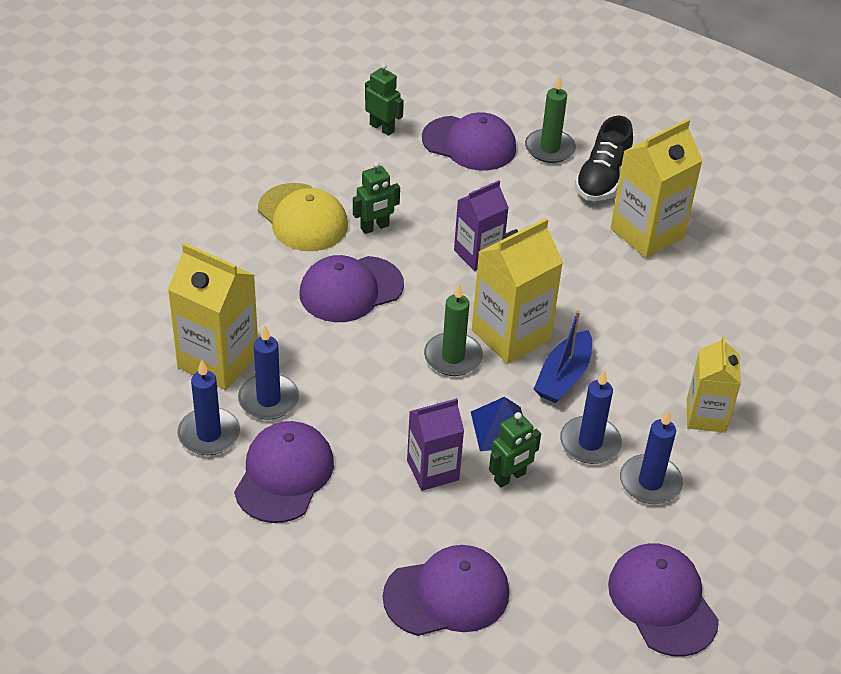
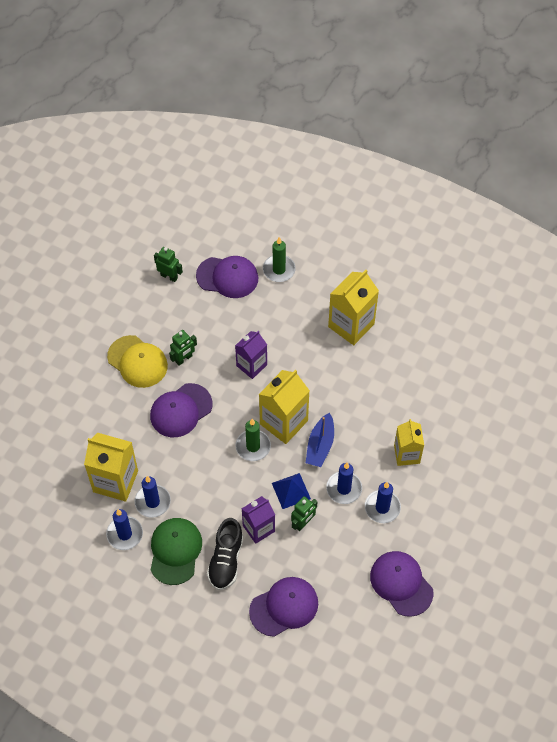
camera: 10 degrees left, 15 degrees up
(284, 475) = (175, 551): purple cap -> green cap
(602, 179) = (316, 288): black shoe -> black shoe (226, 560)

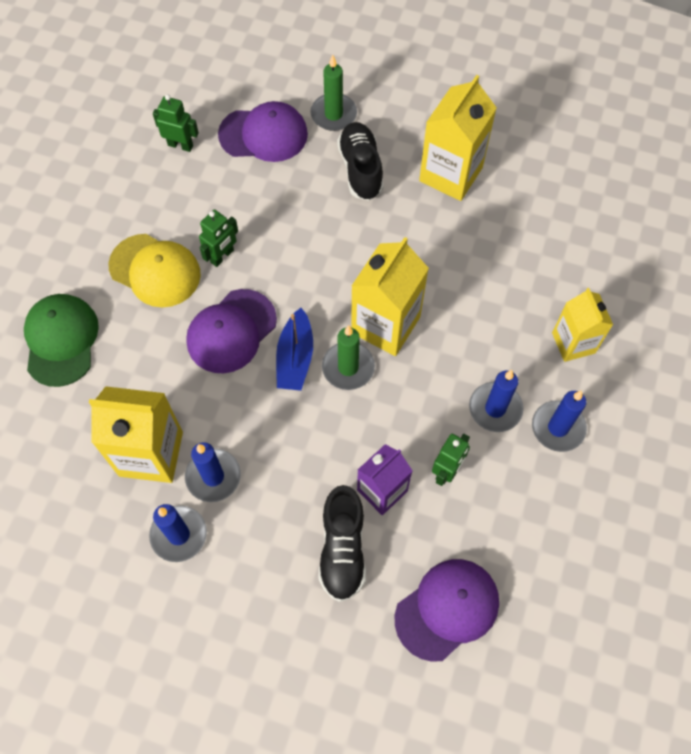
camera: 10 degrees left, 5 degrees up
(175, 551) = (262, 548): green cap -> green cap (61, 340)
(251, 365) = (322, 250): purple carton -> none
(289, 312) = (360, 169): none -> black shoe
(291, 491) = (418, 424): blue pyramid -> none
(320, 445) = (446, 350): blue boat -> blue boat (295, 358)
(401, 583) = (615, 540): purple cap -> none

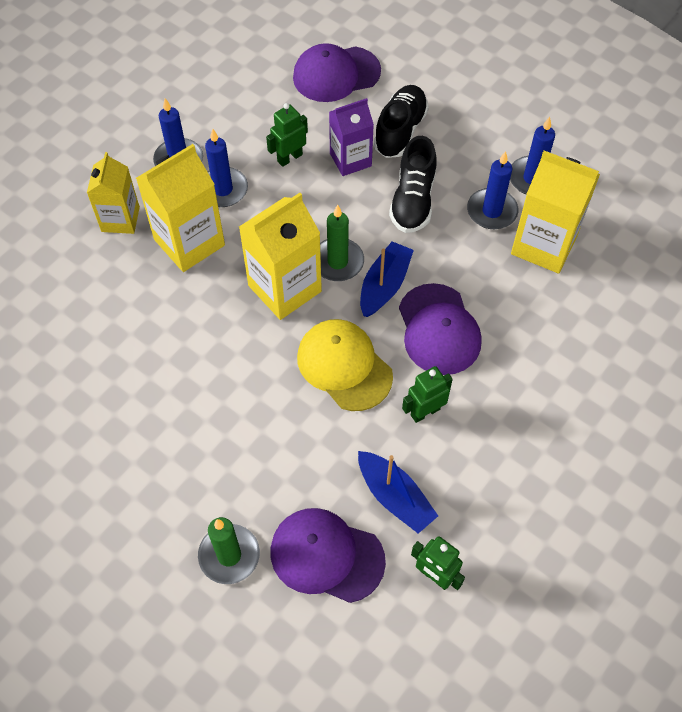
camera: 160 degrees left, 5 degrees down
(61, 340) = (616, 375): green cap -> none
(155, 270) = (502, 419): yellow cap -> yellow cap (344, 366)
(226, 187) = (395, 497): none -> blue boat
(231, 331) = (439, 329): purple cap -> purple cap turned 105 degrees clockwise
(360, 169) = (231, 467): black shoe -> black shoe (413, 201)
(451, 174) = (134, 426): yellow carton -> yellow carton (189, 242)

